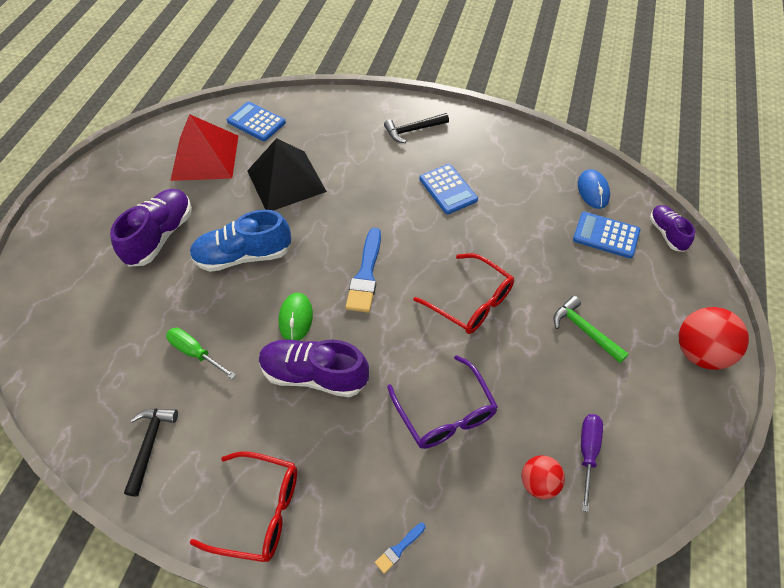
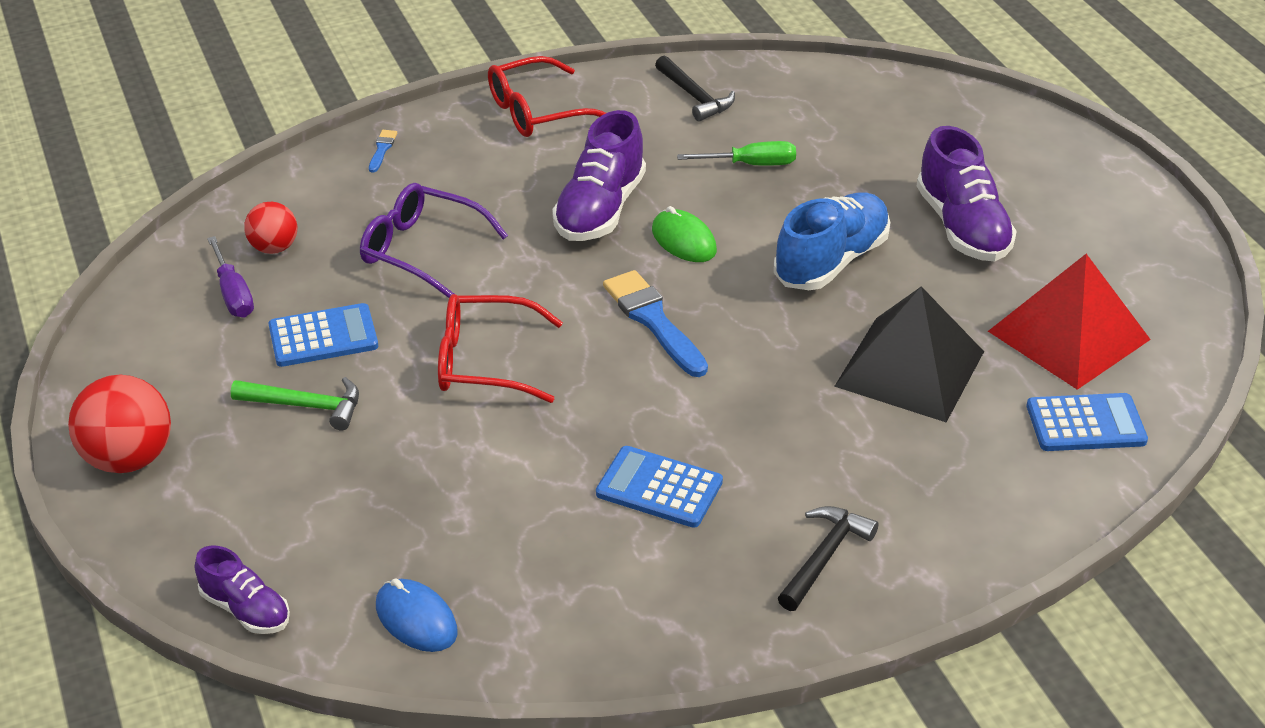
camera: 140 degrees right, 15 degrees down
(314, 375) = (600, 210): purple shoe -> purple shoe turned 135 degrees clockwise
(606, 235) = (348, 551): blue calculator -> blue calculator (323, 336)

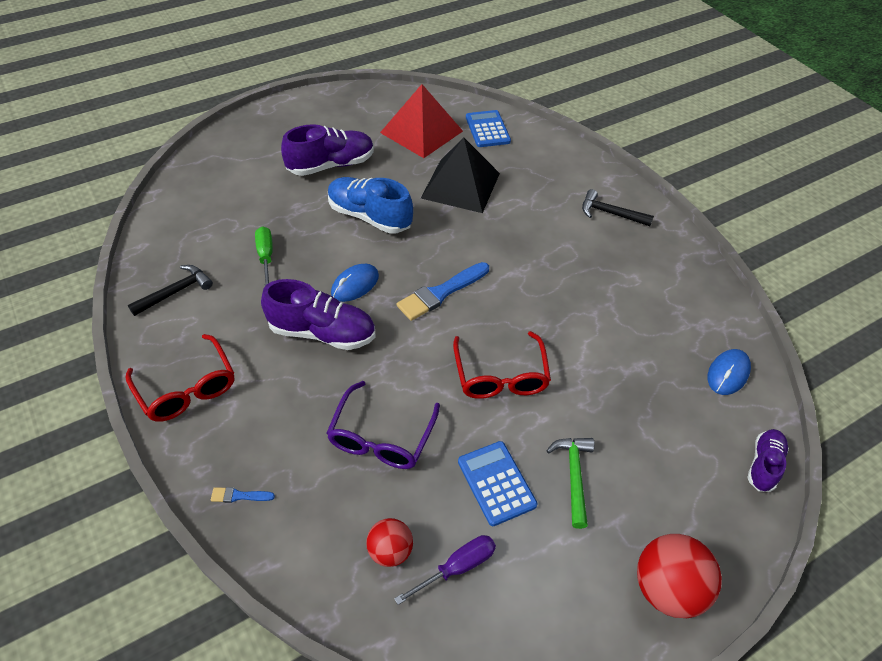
camera: 100 degrees left, 10 degrees up
(659, 488) = (585, 278): blue calculator -> none
(684, 240) = (355, 285): green mouse -> blue mouse

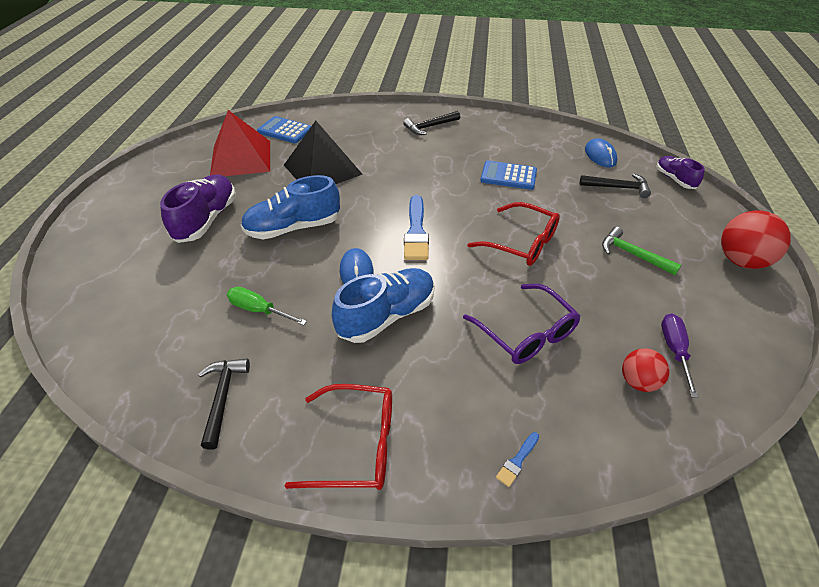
camera: 50 degrees left, 5 degrees down
(322, 332) = (387, 316): purple shoe -> blue shoe
(496, 483) = (614, 293): blue calculator -> blue calculator (508, 176)
(682, 416) = (618, 187): none -> black hammer

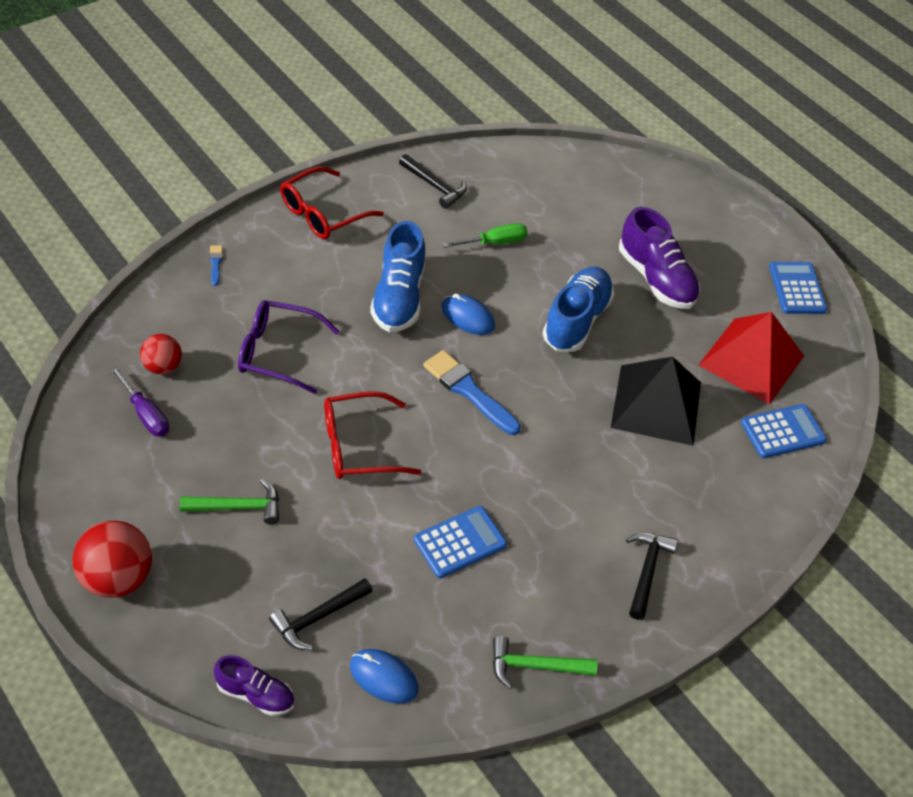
camera: 130 degrees right, 5 degrees up
(150, 170) = (797, 288): none -> blue calculator
(522, 128) = (535, 666): none -> green hammer

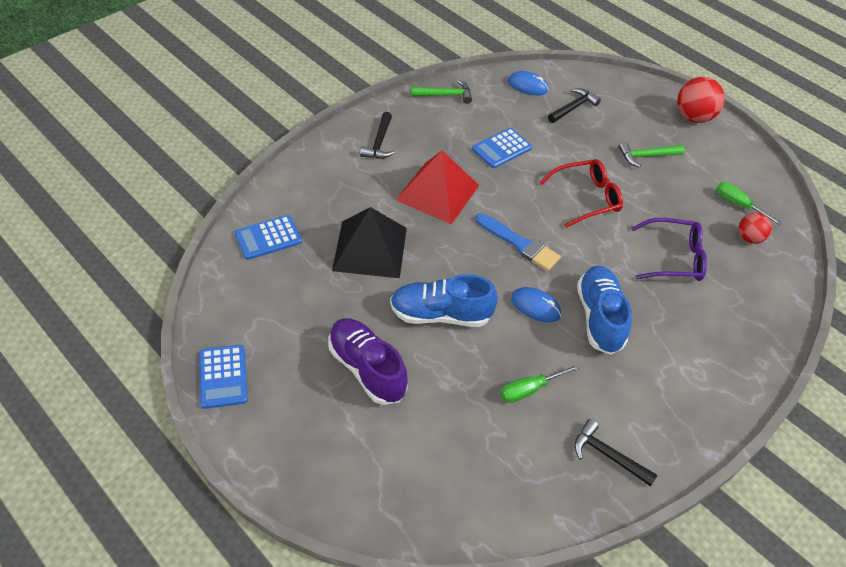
camera: 175 degrees right, 0 degrees up
(145, 414) = (738, 205): purple screwdriver -> green screwdriver
(215, 263) = (766, 331): blue brush -> none
(255, 694) = (591, 76): purple shoe -> none
(322, 213) = (703, 400): red glasses -> none
(576, 320) = (440, 314): blue shoe -> blue shoe turned 75 degrees clockwise
(751, 360) = (284, 295): red pyramid -> red pyramid (437, 192)

